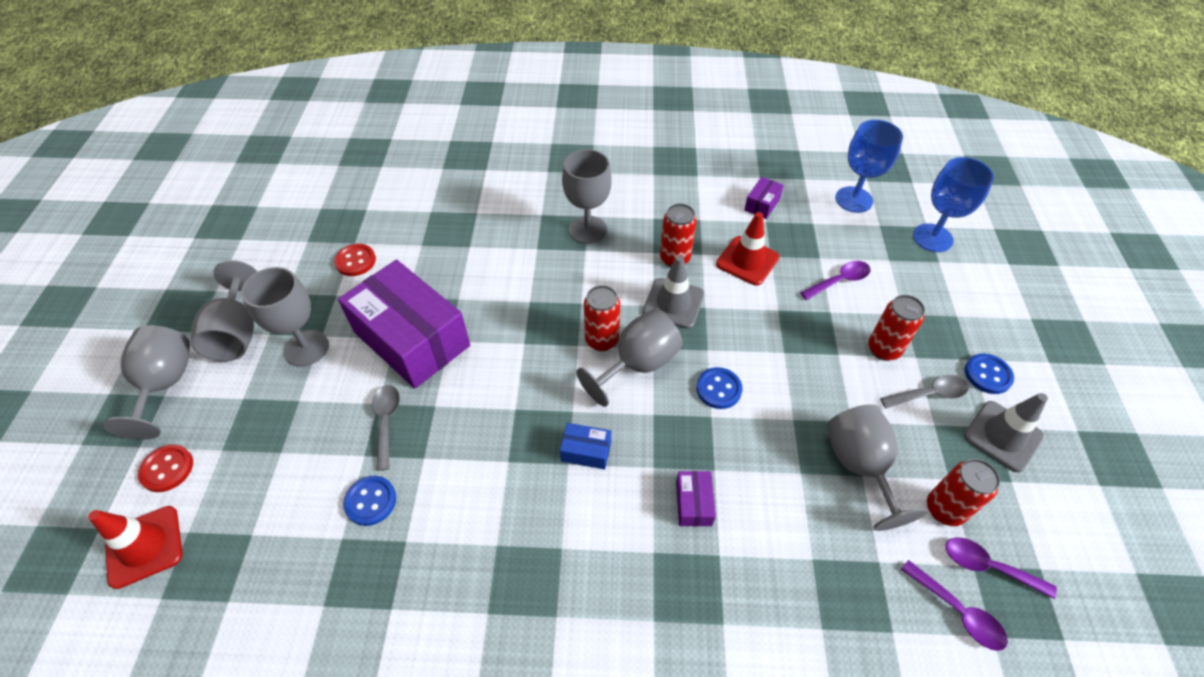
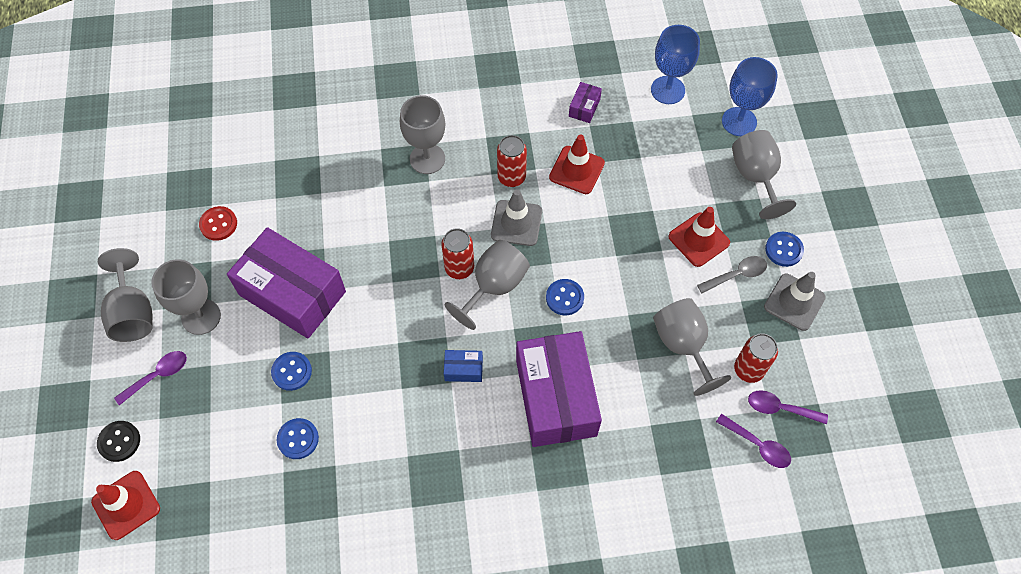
camera: 10 degrees left, 10 degrees up
(165, 385) = (87, 370): grey goblet -> grey goblet (755, 177)
(167, 469) = (119, 441): red button -> black button
(386, 422) = (292, 371): grey spoon -> blue button
(693, 503) = (556, 397): purple box -> purple box, size x2.49
(839, 281) = (659, 178): purple spoon -> purple spoon (158, 375)
(883, 349) = (699, 240): red can -> red traffic cone

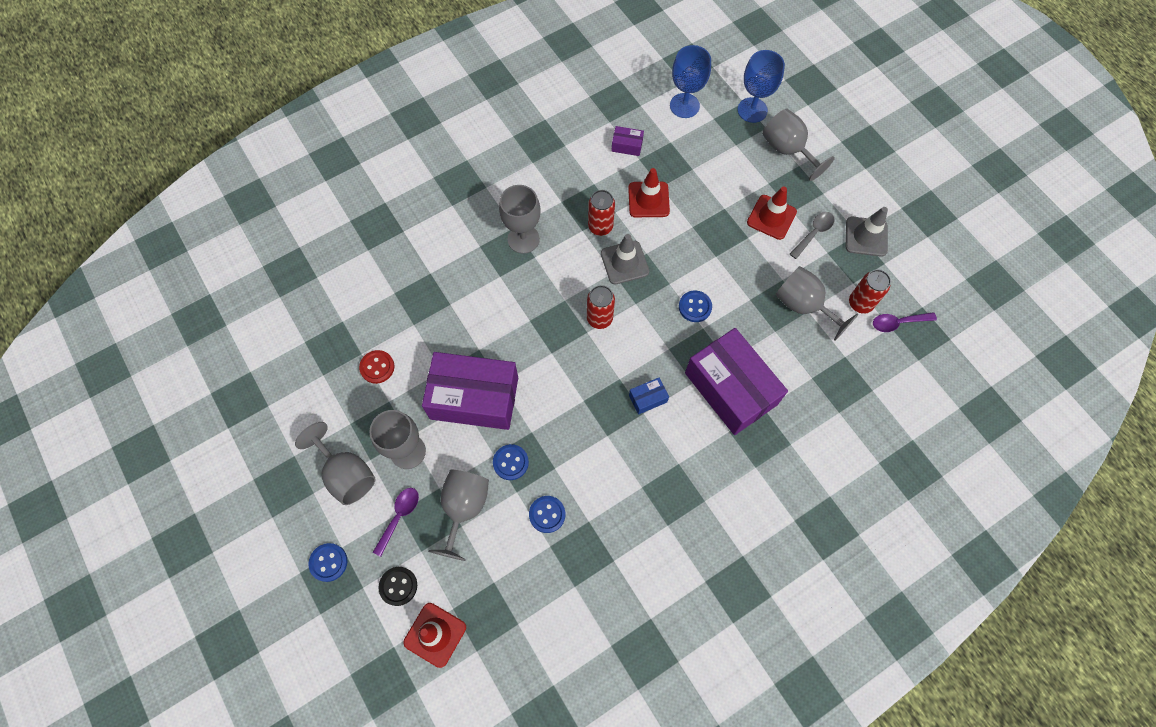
camera: 25 degrees left, 5 degrees up
(494, 287) = (635, 322): grey goblet -> grey goblet (464, 508)
(584, 107) = (627, 145): purple box -> purple box turned 75 degrees counterclockwise
(758, 445) = (896, 358): purple spoon -> none
(784, 250) = (837, 199): blue button -> blue button (328, 562)

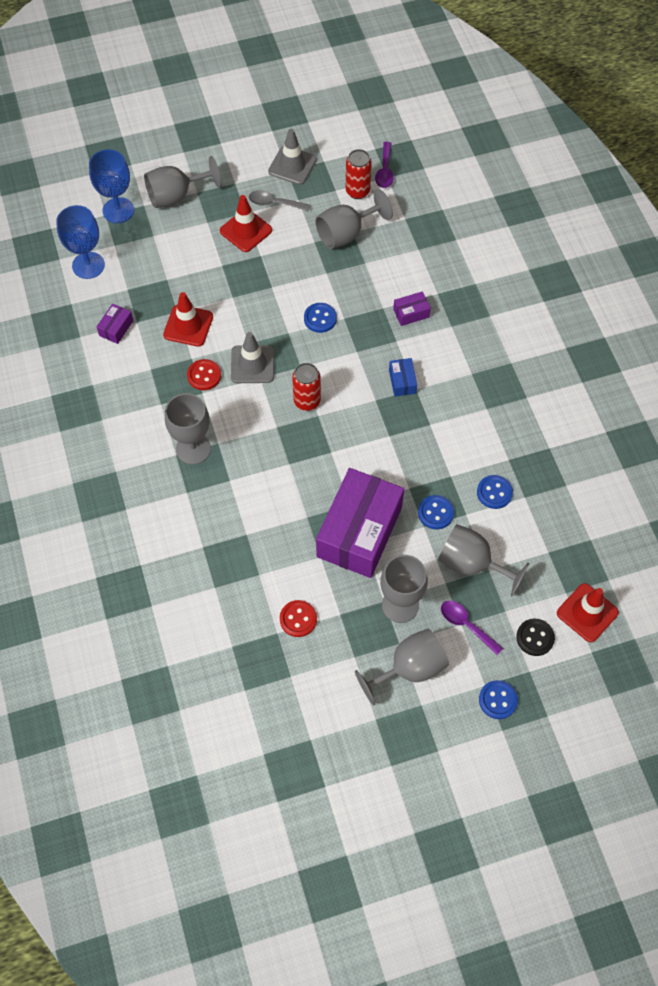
camera: 75 degrees left, 5 degrees down
(600, 227) = (204, 375): red can -> red button
(730, 388) = (411, 313): purple box -> purple box, size x0.40
(813, 233) = (274, 203): grey spoon -> grey spoon turned 45 degrees counterclockwise

